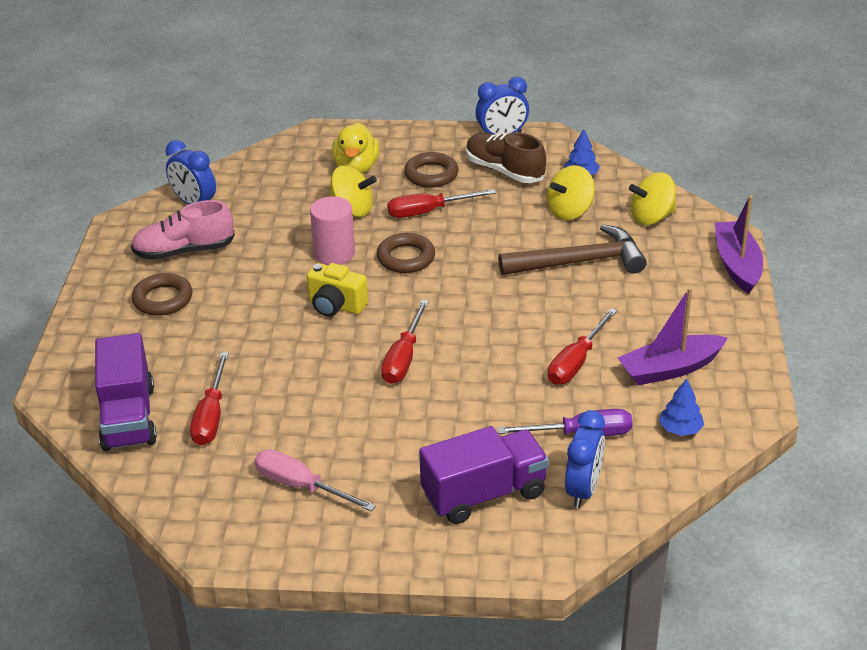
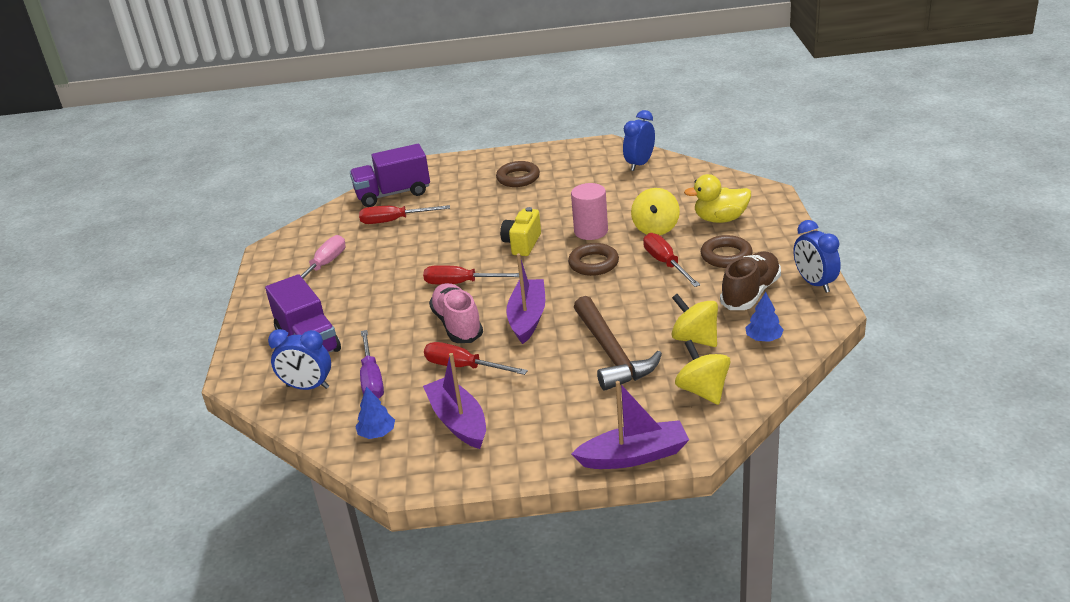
camera: 85 degrees right, 5 degrees down
(184, 251) = (577, 173): pink shoe -> pink shoe (457, 324)
(496, 312) = (527, 318): none -> purple boat

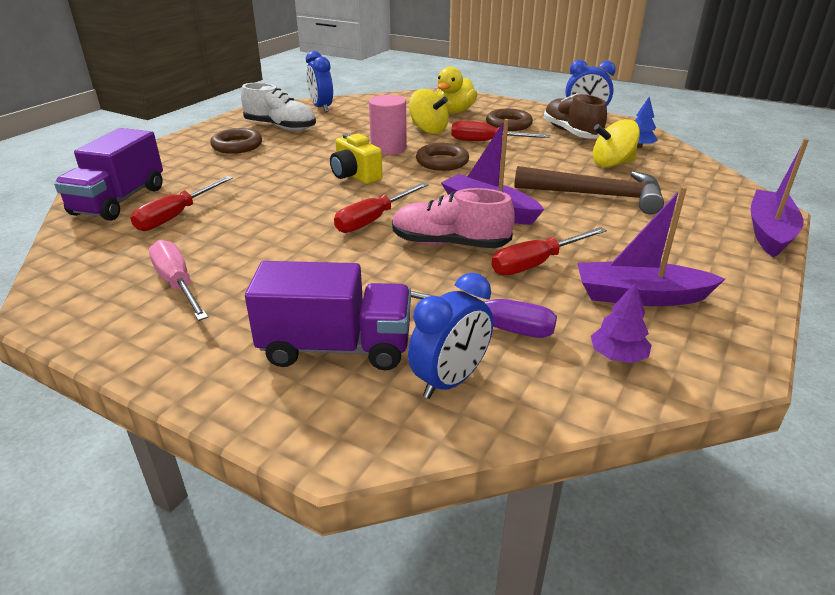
camera: 60 degrees left, 0 degrees up
(377, 433) = (617, 356): blue tree -> purple tree
(574, 172) = (281, 127): none -> white shoe
(703, 391) = (691, 182): yellow spinning top -> none

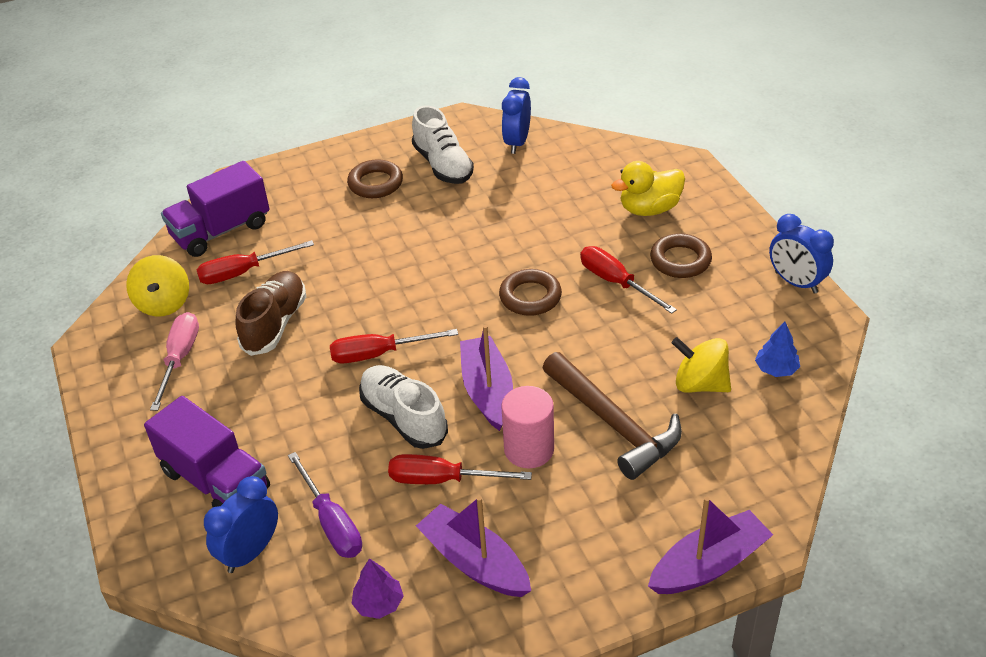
camera: 40 degrees right, 10 degrees up
(355, 176) = (428, 282): yellow camera -> none
(388, 148) = (504, 250): pink cylinder -> pink cylinder (529, 449)
(428, 130) = (580, 233): yellow spinning top -> yellow spinning top (164, 303)
(449, 244) = (403, 417): pink shoe -> white shoe
(450, 381) = (250, 552): blue clock -> blue clock turned 135 degrees clockwise
(571, 133) = (732, 308): brown shoe -> brown shoe (275, 324)

